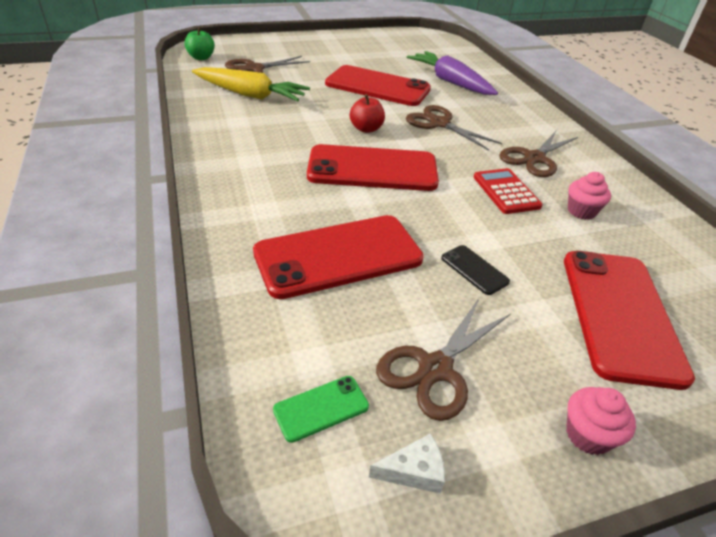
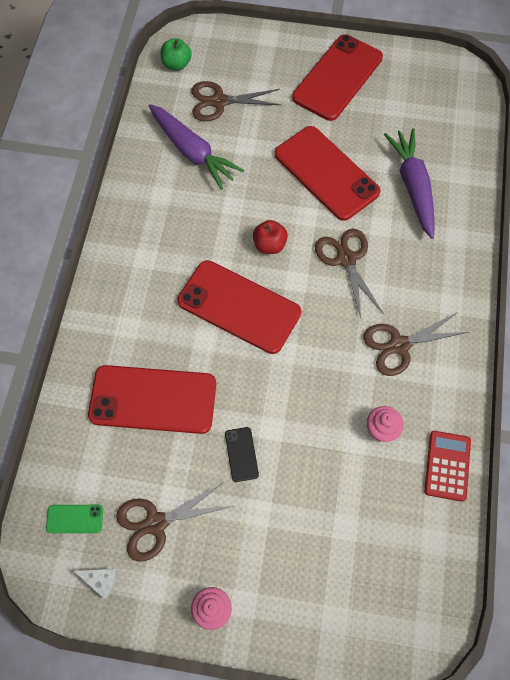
camera: 30 degrees right, 25 degrees up
(250, 95) = (192, 152): yellow carrot -> purple carrot
(506, 192) = (335, 380): red calculator -> red calculator (447, 466)
(620, 314) = (314, 540): red phone -> red phone (337, 78)

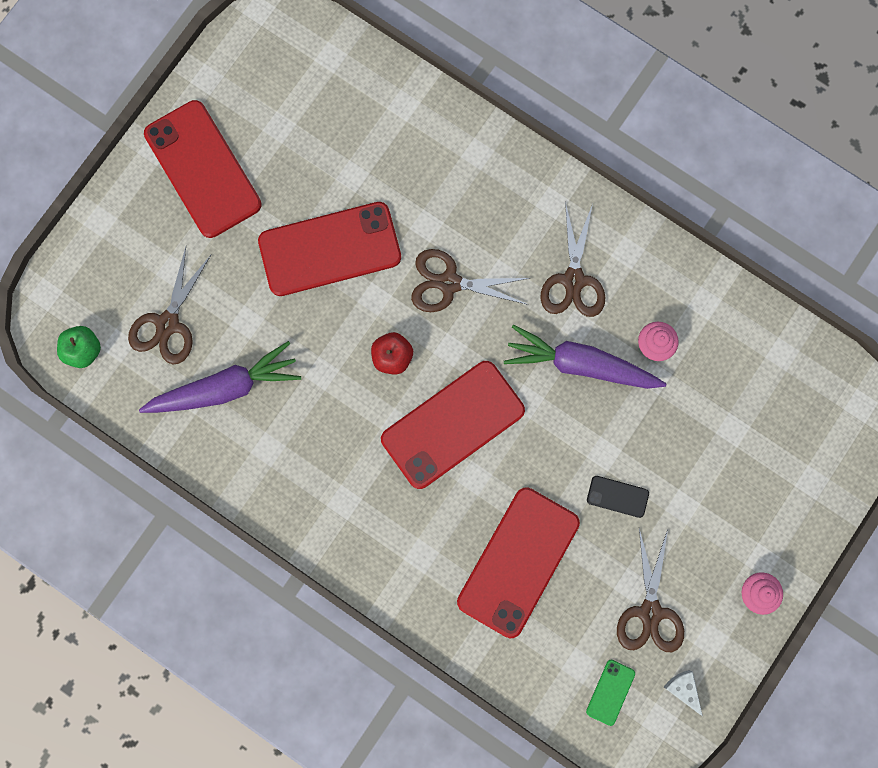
camera: 65 degrees left, 15 degrees up
(100, 581) = (683, 689): white cheese -> white cheese turned 75 degrees counterclockwise
(413, 187) = (394, 164): purple carrot -> purple carrot (580, 364)
(447, 466) = (717, 301): red calculator -> none

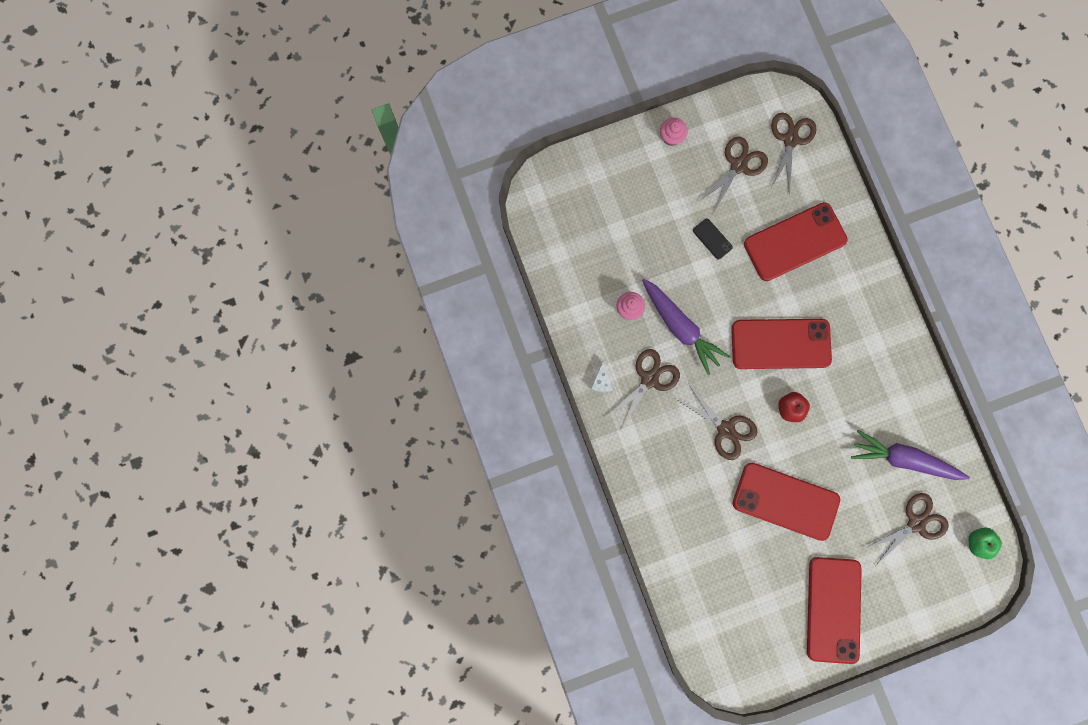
camera: 145 degrees left, 0 degrees up
(610, 692) = (790, 140): green phone -> brown scissors
(683, 689) = (749, 115): white cheese -> white cheese (601, 381)

